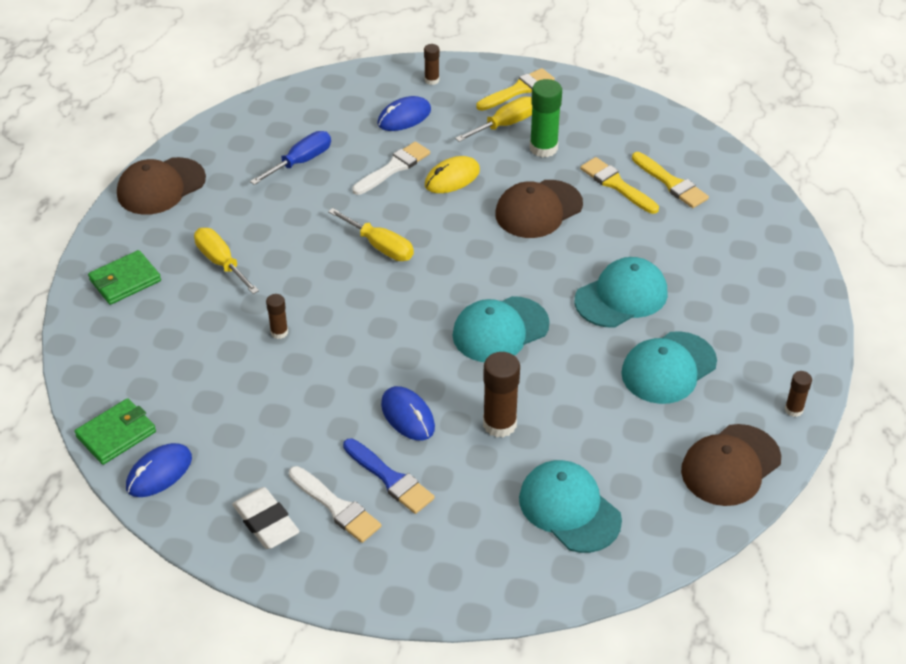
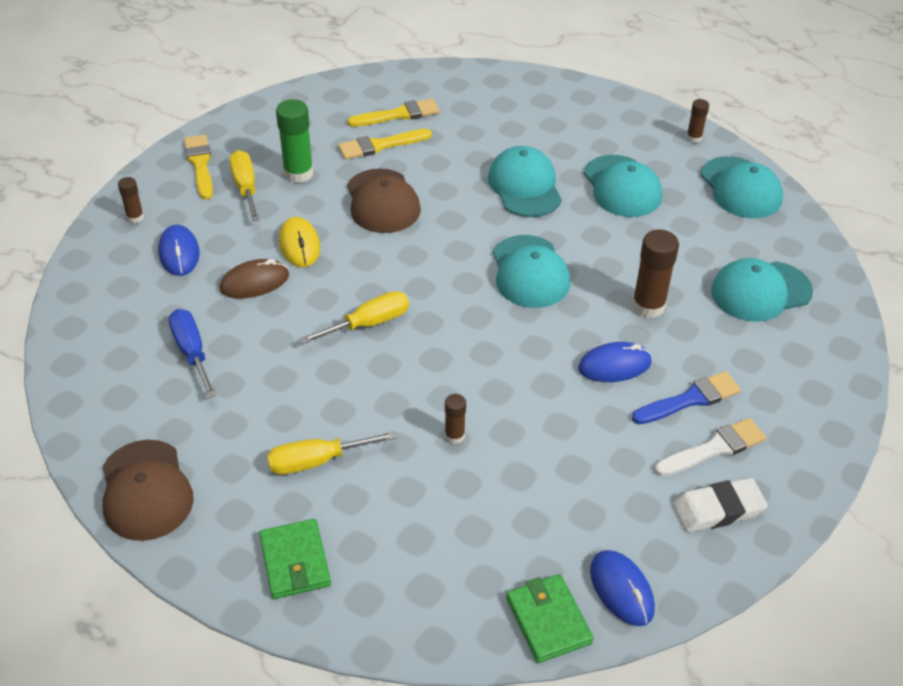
camera: 70 degrees left, 0 degrees up
(393, 168) = (254, 282): white brush -> brown mouse
(730, 465) = (741, 188): brown cap -> turquoise cap

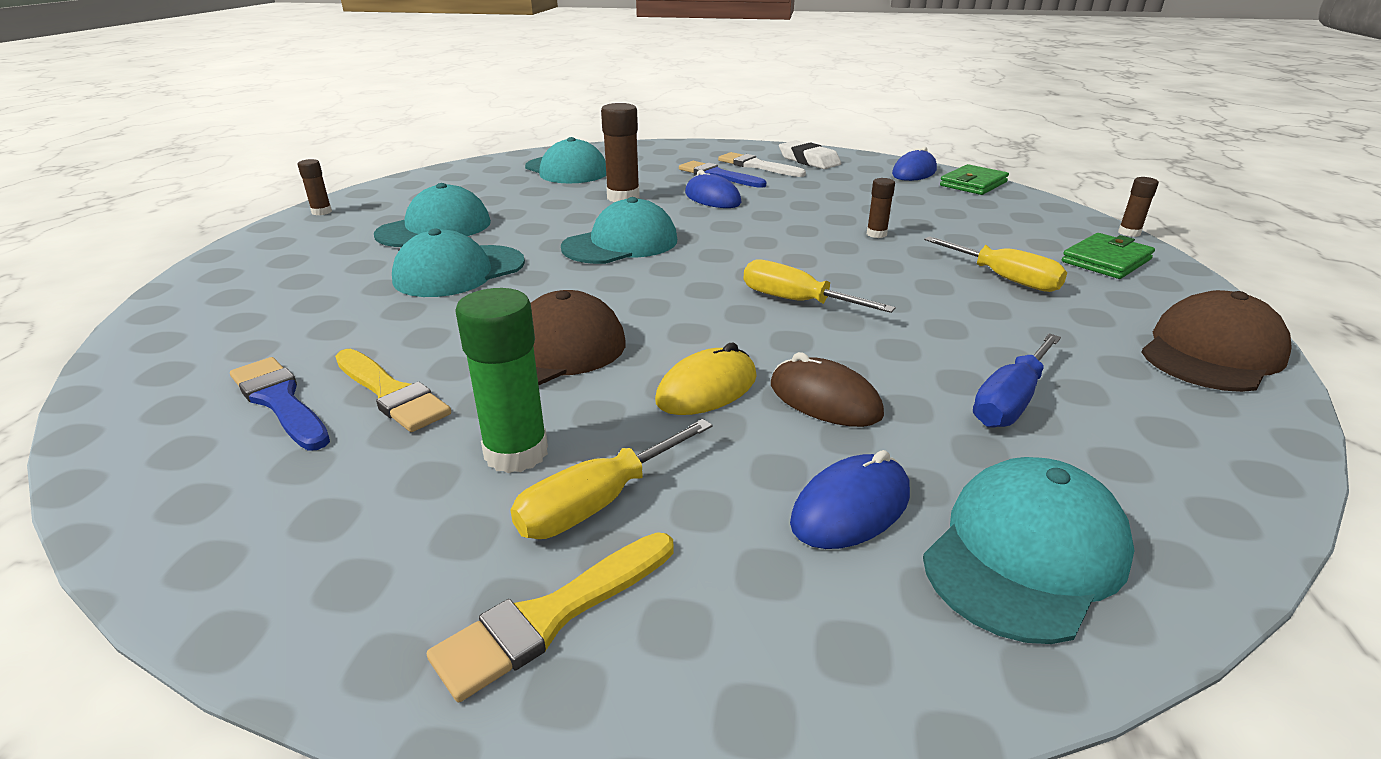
camera: 115 degrees left, 15 degrees down
(135, 217) = (820, 637): brown glue stick -> brown glue stick (1129, 233)
(398, 115) = (280, 401): yellow brush -> blue brush
(741, 188) = (414, 188): turquoise cap -> turquoise cap (1025, 554)

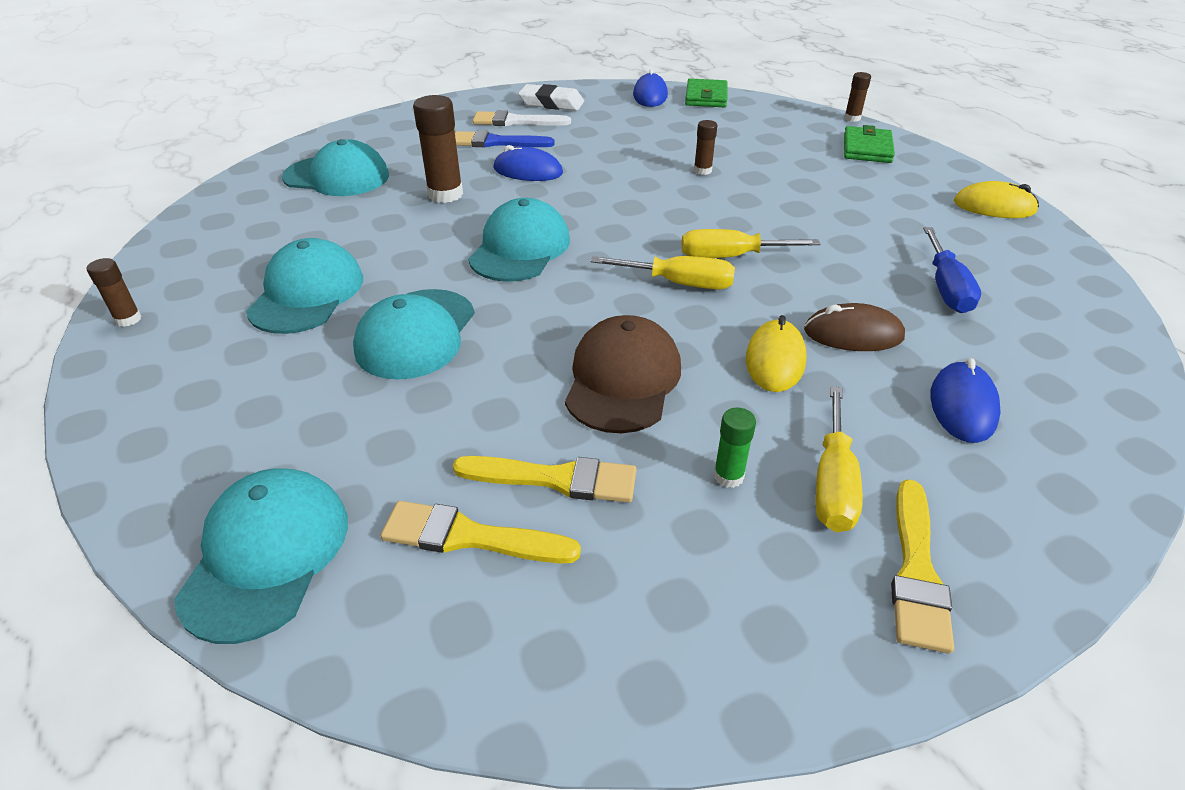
camera: 35 degrees left, 10 degrees up
(280, 401) = (470, 537): blue brush -> yellow brush
(516, 453) = (728, 476): green glue stick -> green glue stick, size x0.55
(1004, 279) = (830, 186): yellow screwdriver -> yellow screwdriver (679, 283)
(1025, 554) = (1066, 389): turquoise cap -> turquoise cap (266, 555)
(1212, 353) = (994, 207): brown cap -> yellow mouse

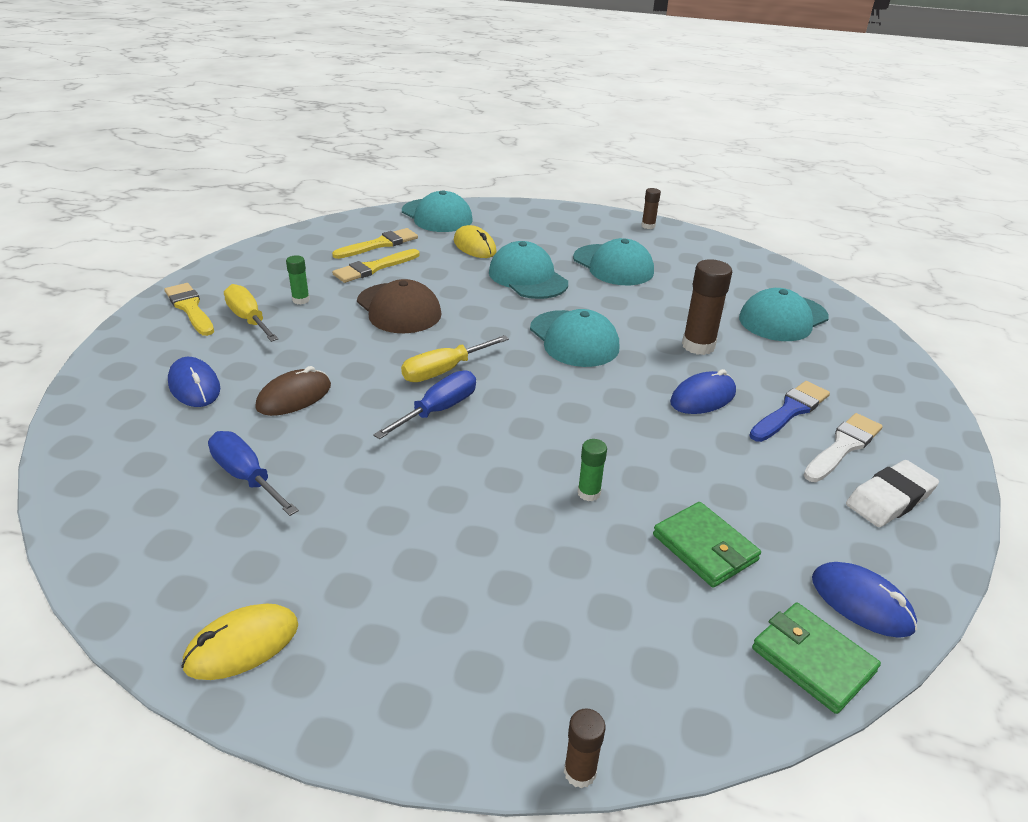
camera: 130 degrees right, 5 degrees down
(702, 170) = (589, 493): brown glue stick -> green glue stick
(730, 257) = (438, 410): yellow screwdriver -> blue screwdriver
(775, 360) = (329, 356): yellow mouse -> yellow mouse (474, 246)
(867, 149) = (480, 679): green wallet -> green wallet (704, 548)

